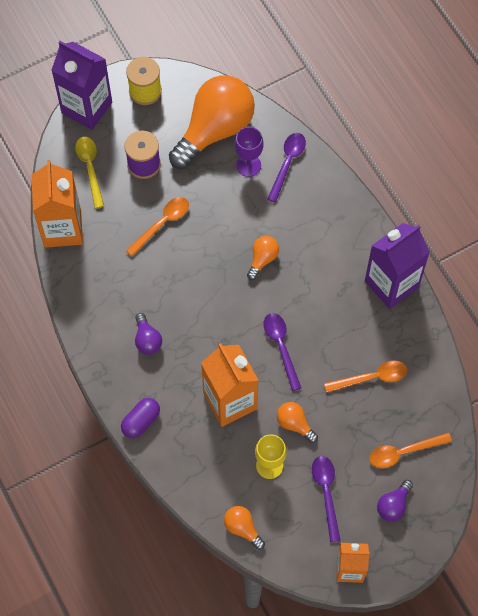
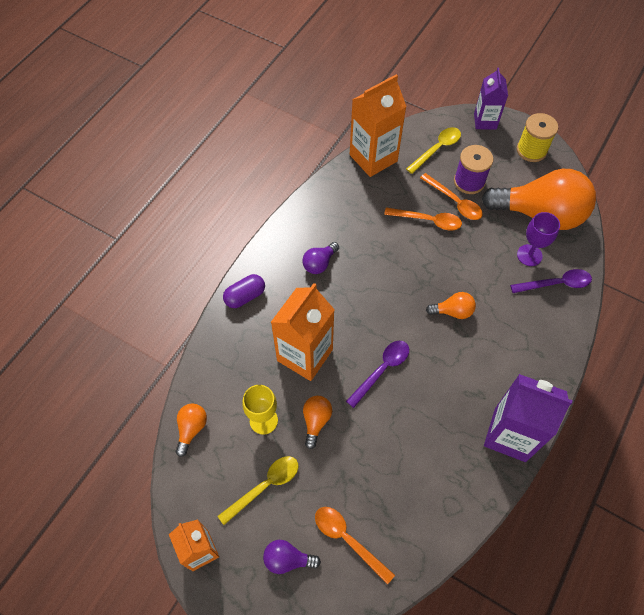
camera: 60 degrees right, 5 degrees down
(87, 108) = (485, 121): purple carton -> purple carton, size x0.62
(141, 421) = (245, 296): purple capsule -> purple capsule turned 45 degrees counterclockwise
(326, 493) = (265, 486): purple spoon -> yellow spoon
(371, 377) = (404, 467): orange spoon -> orange spoon (454, 202)

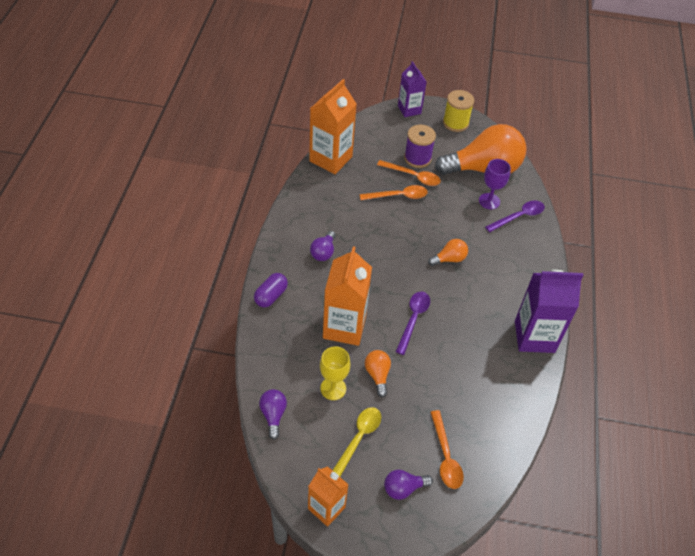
camera: 25 degrees left, 10 degrees down
(191, 429) = (273, 415): orange light bulb -> purple light bulb
(348, 540) = (445, 456): orange spoon -> orange spoon turned 120 degrees counterclockwise
(437, 149) = (380, 140): yellow spoon -> none

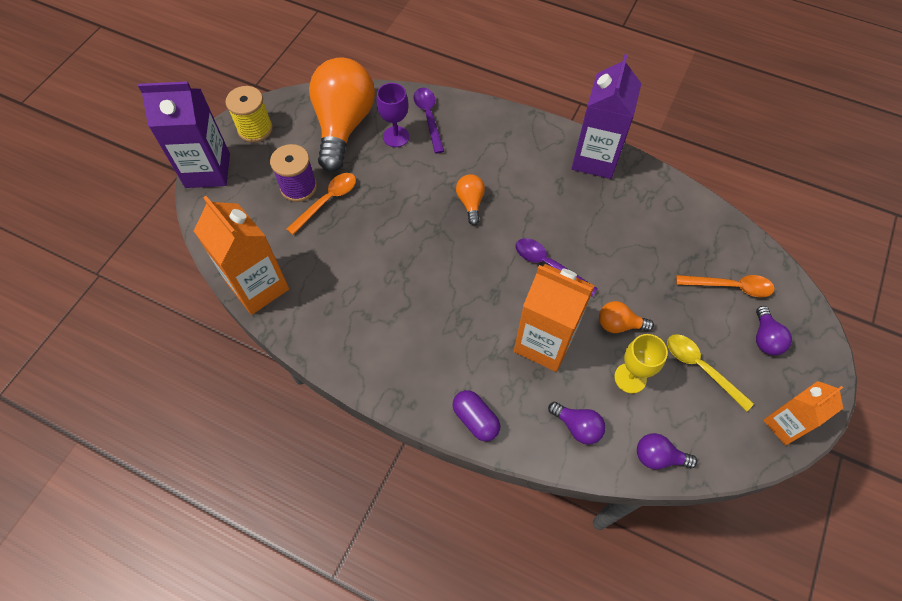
camera: 70 degrees left, 10 degrees up
(323, 252) = (420, 337): purple light bulb -> purple light bulb (577, 427)
(398, 196) = (354, 226): orange spoon -> none
(409, 109) = (208, 170): purple carton -> purple carton, size x1.60

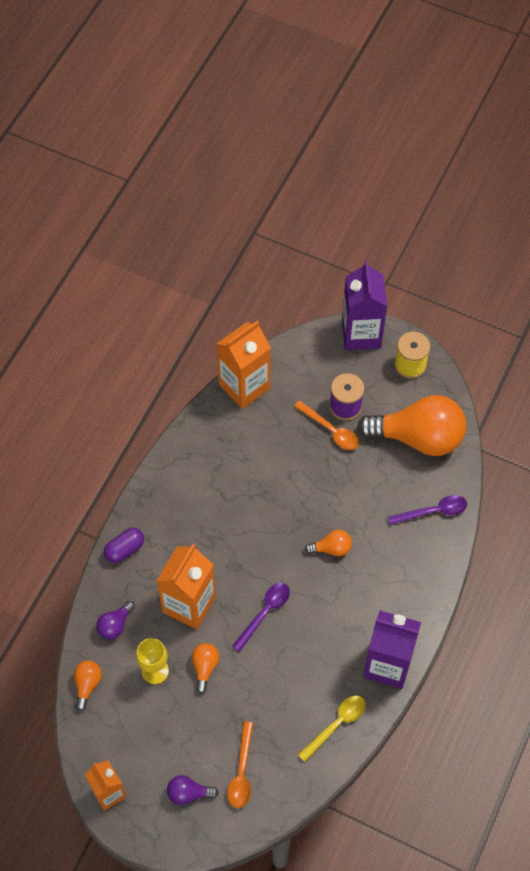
camera: 90 degrees right, 0 degrees up
(396, 137) = (407, 483): purple goblet -> none
(658, 457) = (87, 685): purple light bulb -> orange light bulb
(701, 368) = (162, 731): yellow spoon -> yellow spoon (336, 724)

